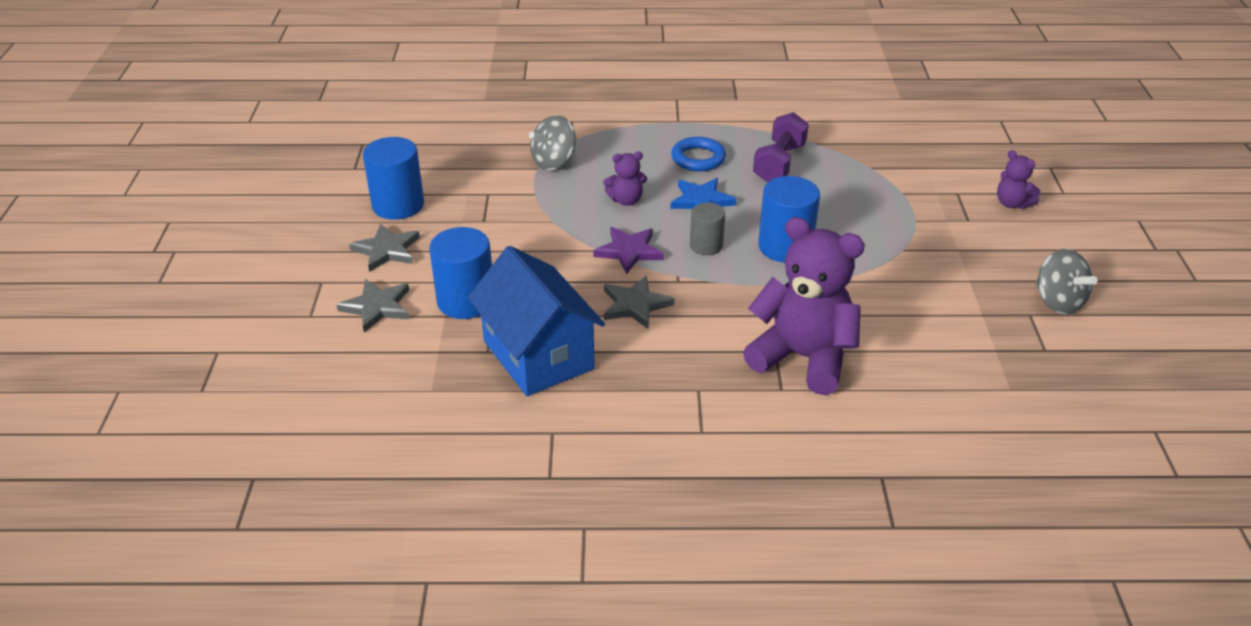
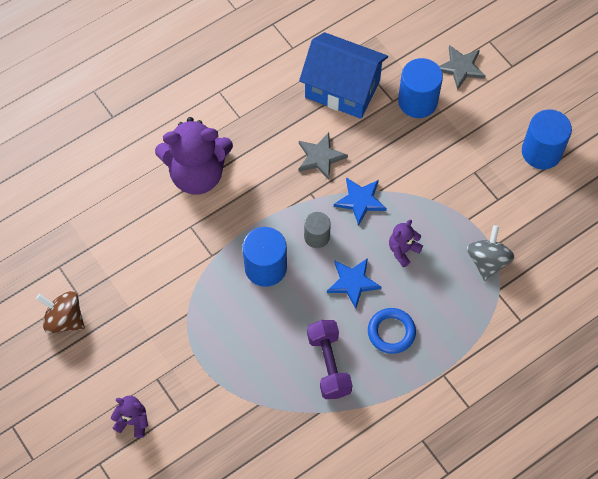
camera: 145 degrees right, 25 degrees up
(386, 250) = (504, 111): grey star -> none
(629, 251) = (360, 201): purple star -> blue star
(1058, 302) = (64, 319): grey spinning top -> brown spinning top

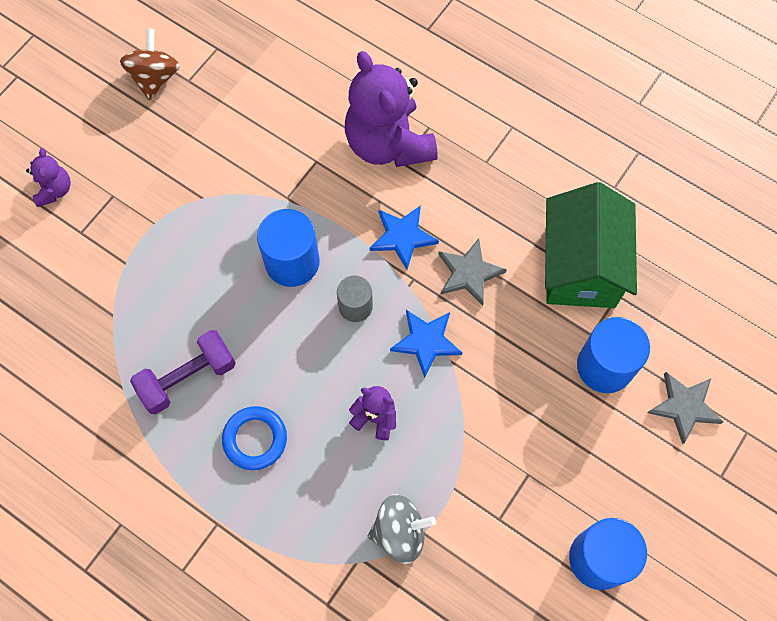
camera: 70 degrees right, 5 degrees up
(342, 89) = (580, 266): blue house -> green house
(353, 282) = (308, 370): blue star -> blue star (402, 237)

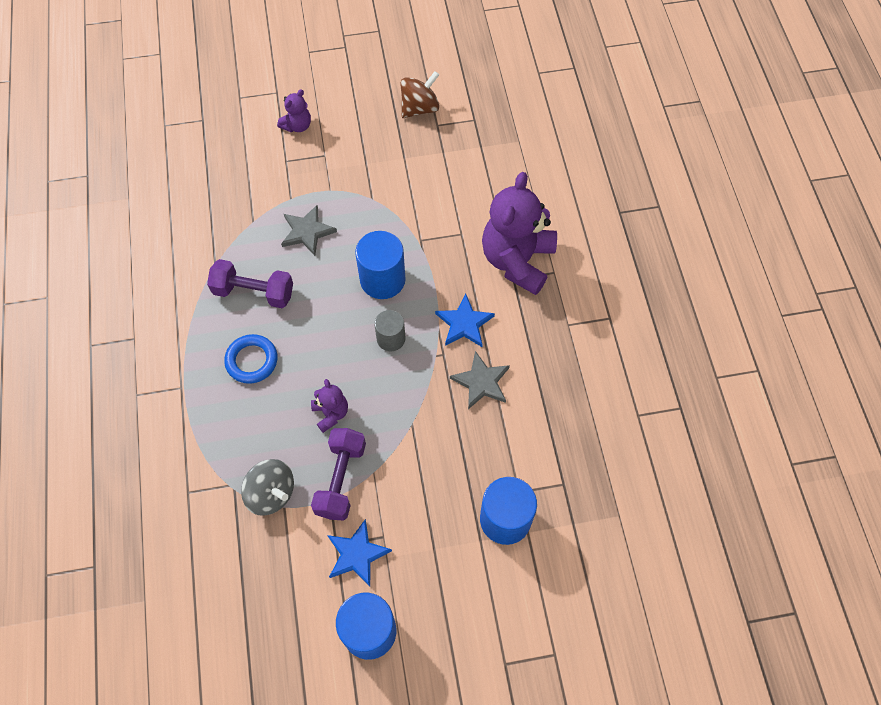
camera: 45 degrees right, 5 degrees down
(426, 341) = (409, 398): blue star -> blue star (357, 554)
(444, 463) = (341, 479): none -> purple dumbbell
(580, 266) = (559, 443): green house -> none
(684, 407) = (530, 596): grey star -> grey star (307, 232)

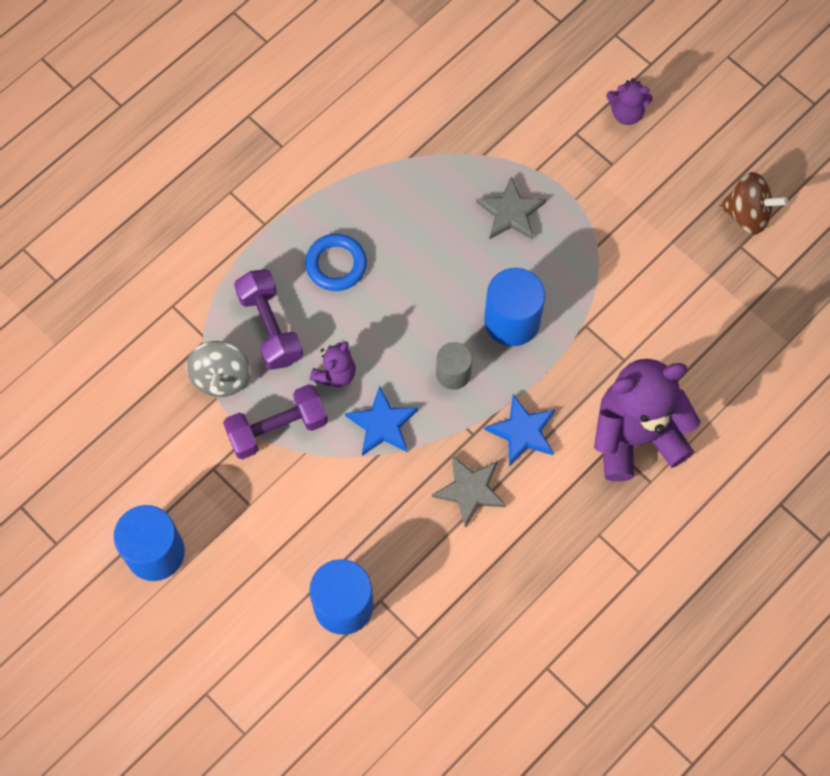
camera: 55 degrees right, 5 degrees up
(254, 292) = (407, 213): purple dumbbell -> purple dumbbell (270, 327)
(357, 554) = (217, 493): blue star -> blue star (382, 424)

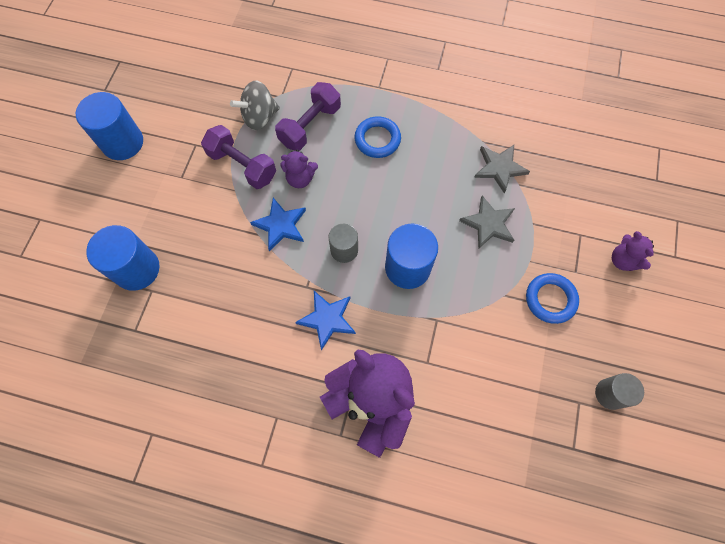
camera: 60 degrees right, 0 degrees up
(470, 490) = (262, 307): grey star -> grey star (499, 168)
(627, 206) = (550, 299): none -> blue ring
(747, 214) = (610, 394): brown spinning top -> grey cylinder

